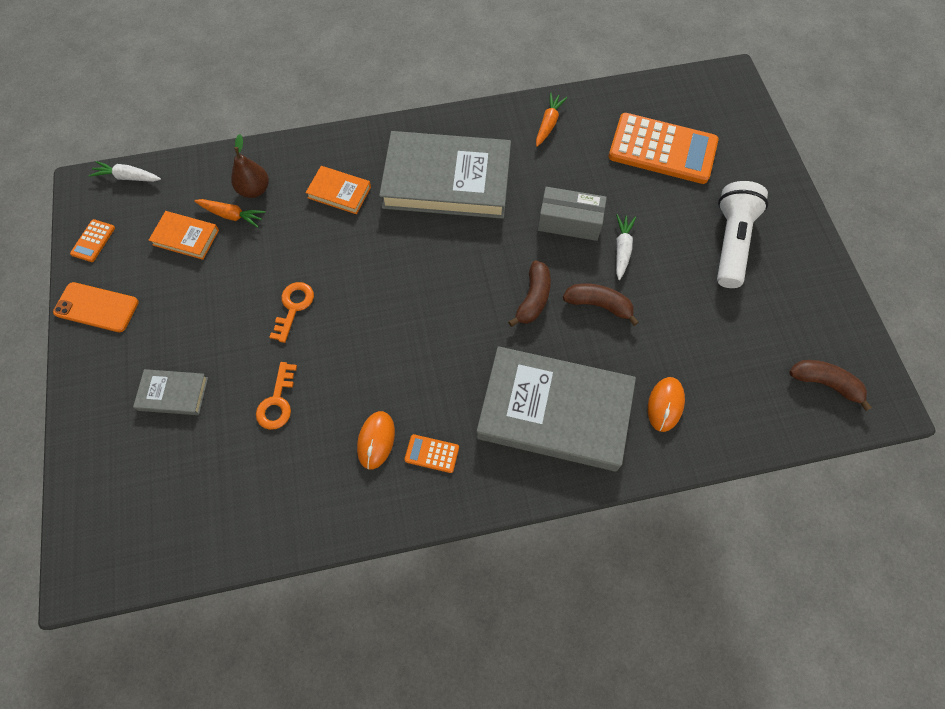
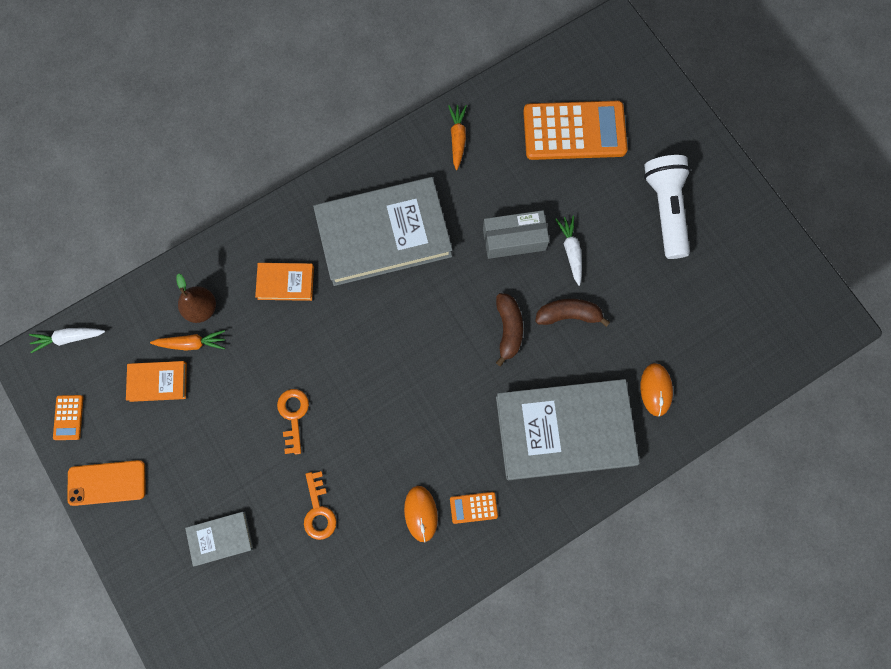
camera: 20 degrees left, 10 degrees up
(825, 383) = (782, 321): brown banana -> none

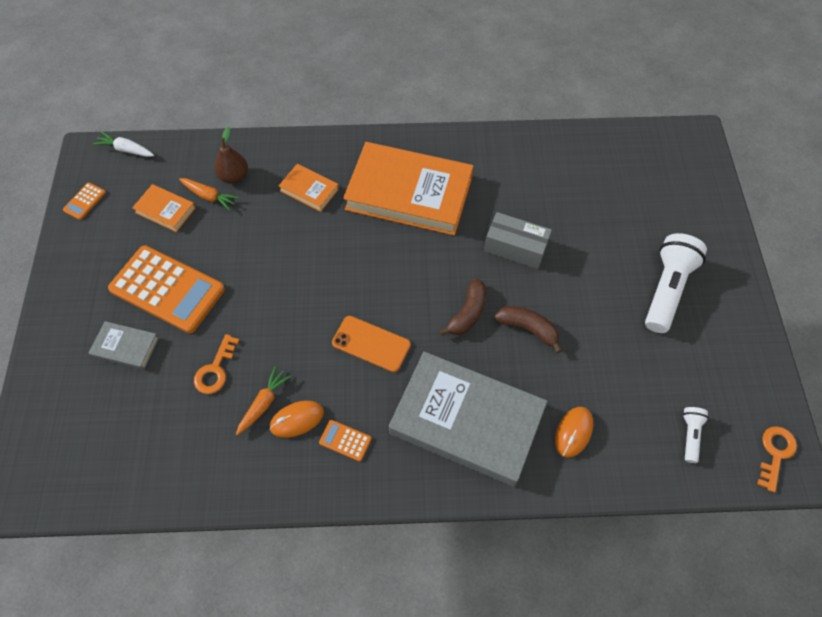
camera: 30 degrees right, 15 degrees down
(107, 483) = (75, 260): orange phone -> orange phone (371, 344)
(293, 415) = (247, 287): orange key -> orange key (775, 453)
(384, 235) = (409, 193): grey book -> orange book
(421, 513) = (297, 419): orange mouse -> orange mouse turned 45 degrees clockwise
(457, 138) = (513, 154): orange carrot -> orange carrot (263, 403)
(571, 251) = (560, 280): white carrot -> none
(574, 131) = (617, 193): orange calculator -> orange calculator (167, 289)
(748, 338) = (690, 435): none -> white flashlight

